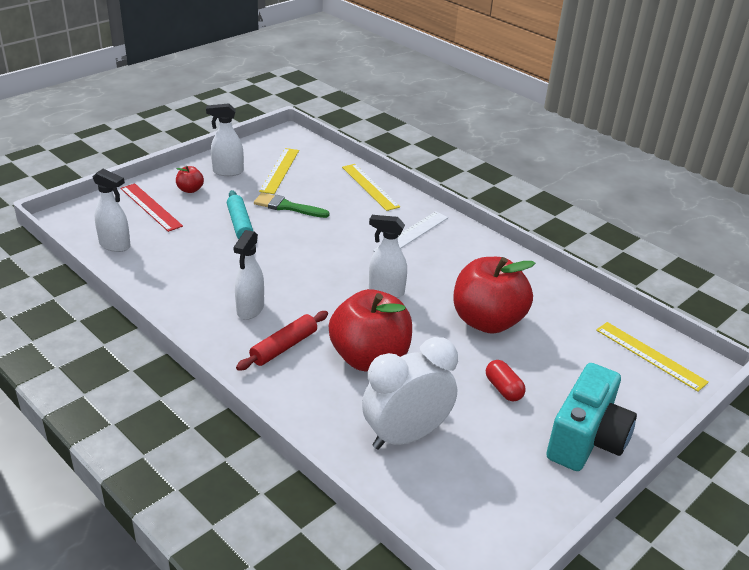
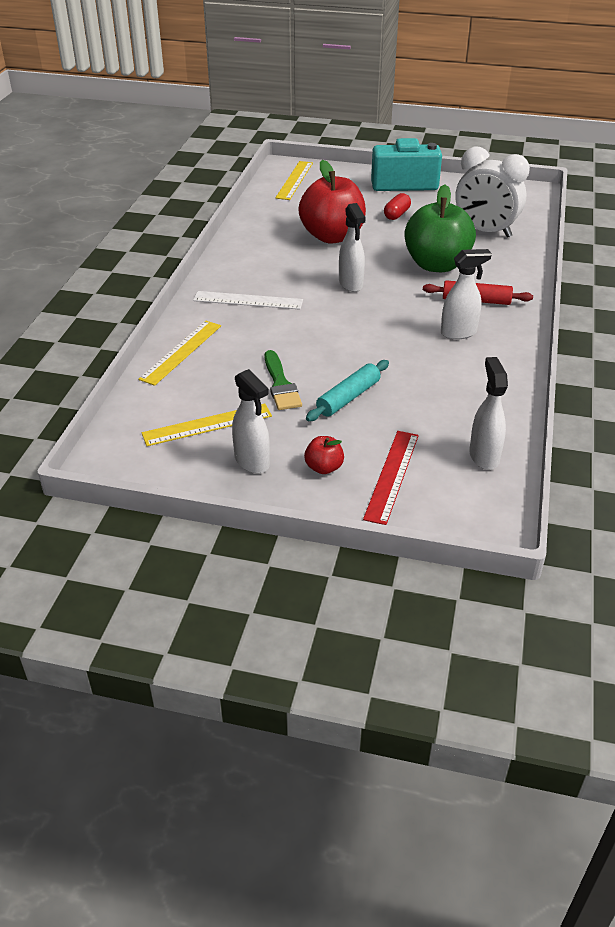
camera: 120 degrees left, 5 degrees up
(369, 358) = (436, 265): red apple -> green apple

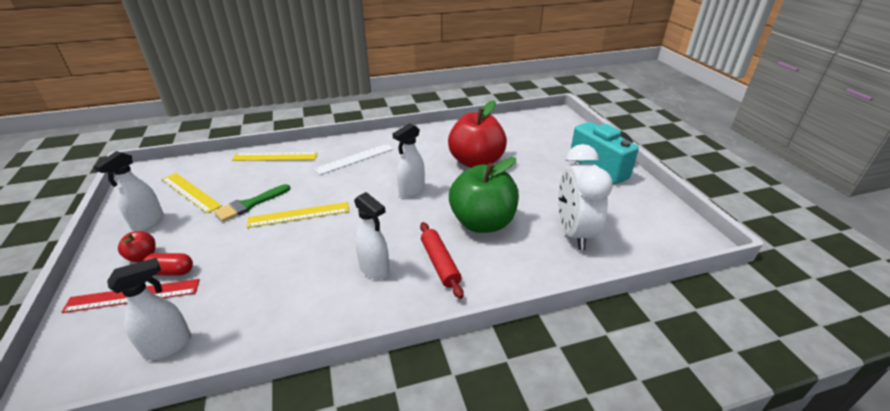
camera: 60 degrees right, 5 degrees down
(248, 300) = (354, 159): white ruler -> white ruler turned 75 degrees clockwise
(294, 180) = (541, 123): yellow ruler -> yellow ruler (299, 215)
(348, 397) = (243, 239): turquoise rolling pin -> none
(396, 214) = (545, 178): red capsule -> red capsule (171, 272)

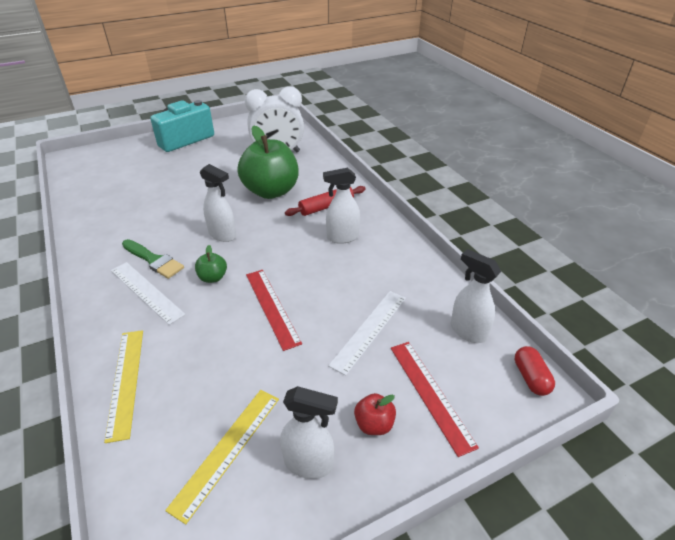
camera: 100 degrees left, 5 degrees up
(171, 272) = (388, 379): red capsule -> red capsule (530, 378)
(230, 269) = (369, 330): none -> white ruler
(250, 204) = (255, 360): green brush -> green brush (154, 260)
(299, 215) = (272, 307): yellow ruler -> red ruler
(354, 186) = (213, 277): none -> green apple
(374, 269) = (342, 237): white spray bottle -> white spray bottle turned 135 degrees counterclockwise
(476, 162) = (168, 201): red apple -> none

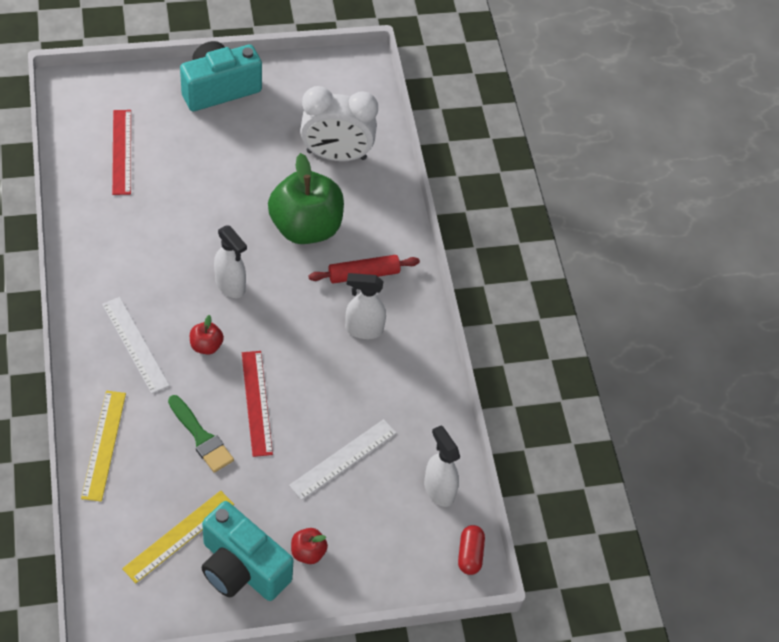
camera: 10 degrees right, 15 degrees up
(154, 260) = (148, 302): green brush -> green brush (201, 437)
(213, 277) = (206, 346): green apple -> red apple
(309, 463) = (242, 568): white spray bottle -> turquoise camera
(430, 394) = (370, 541): red ruler -> red ruler (122, 152)

